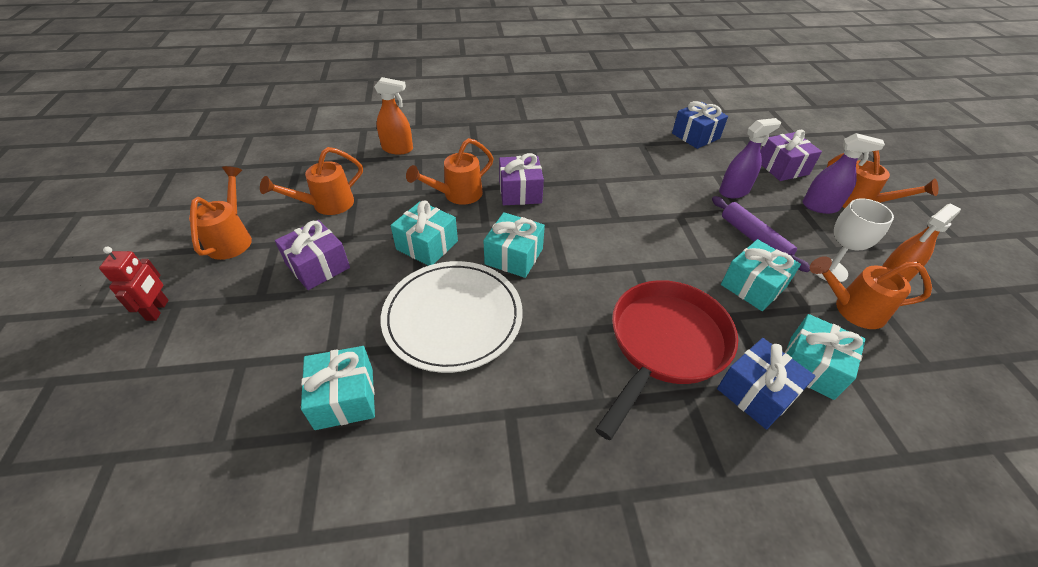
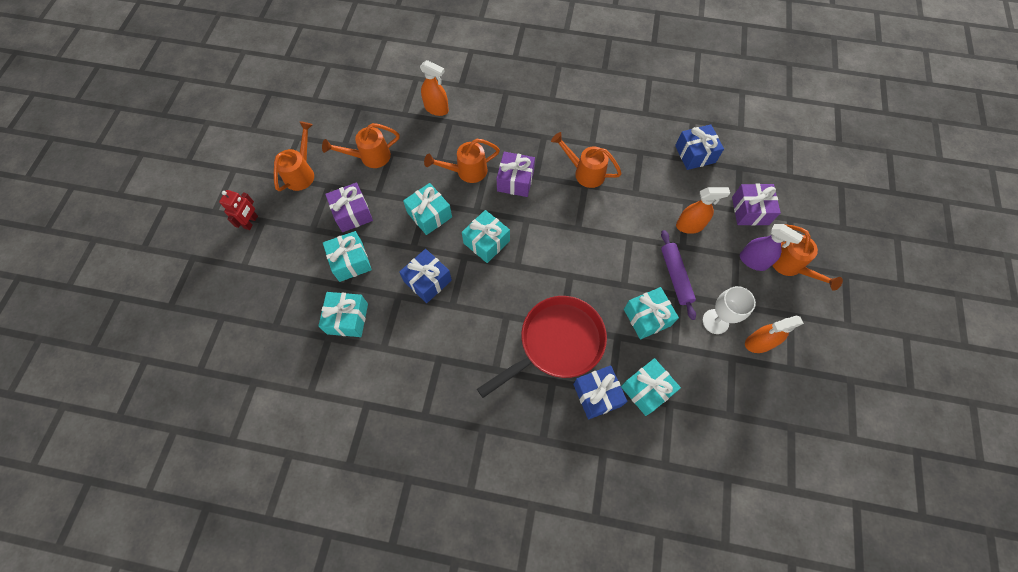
camera: 20 degrees right, 20 degrees up
(330, 322) = (351, 261): none -> turquoise gift
(453, 317) = (427, 281): white plate -> blue gift
(734, 191) = (690, 226): purple spray bottle -> orange spray bottle
(851, 309) = (708, 357): orange watering can -> orange watering can (584, 172)

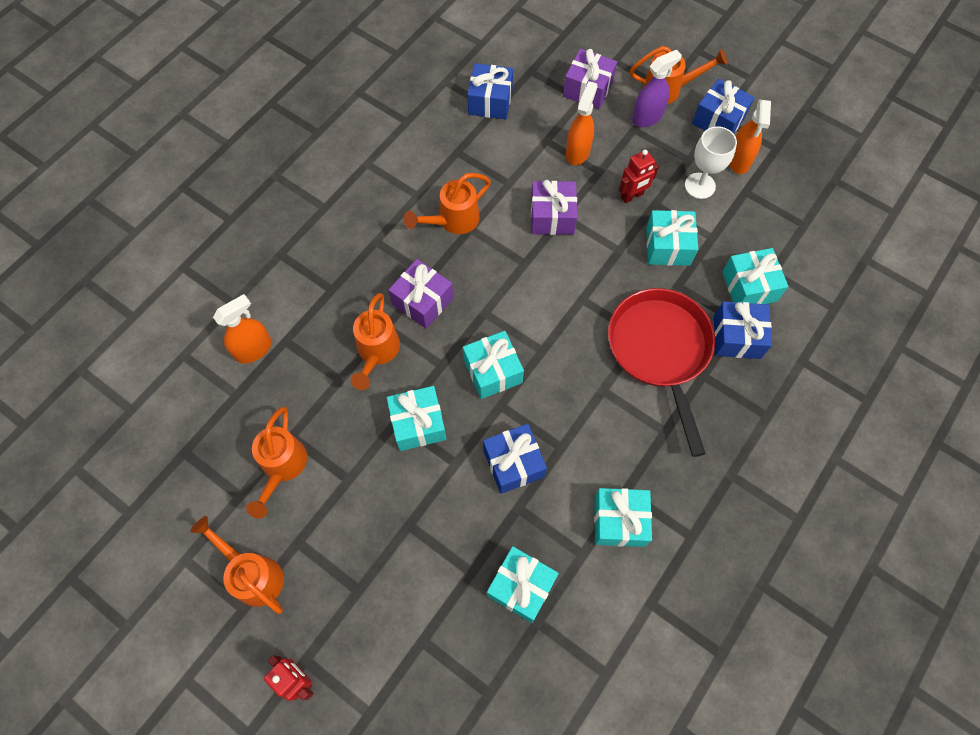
camera: 65 degrees left, 0 degrees up
(351, 261) = (437, 553): turquoise gift -> turquoise gift (619, 521)
(352, 213) = (362, 524): purple gift -> purple gift (552, 216)
(675, 276) = (632, 196): purple rolling pin -> red robot
(787, 314) = (718, 120): none -> blue gift

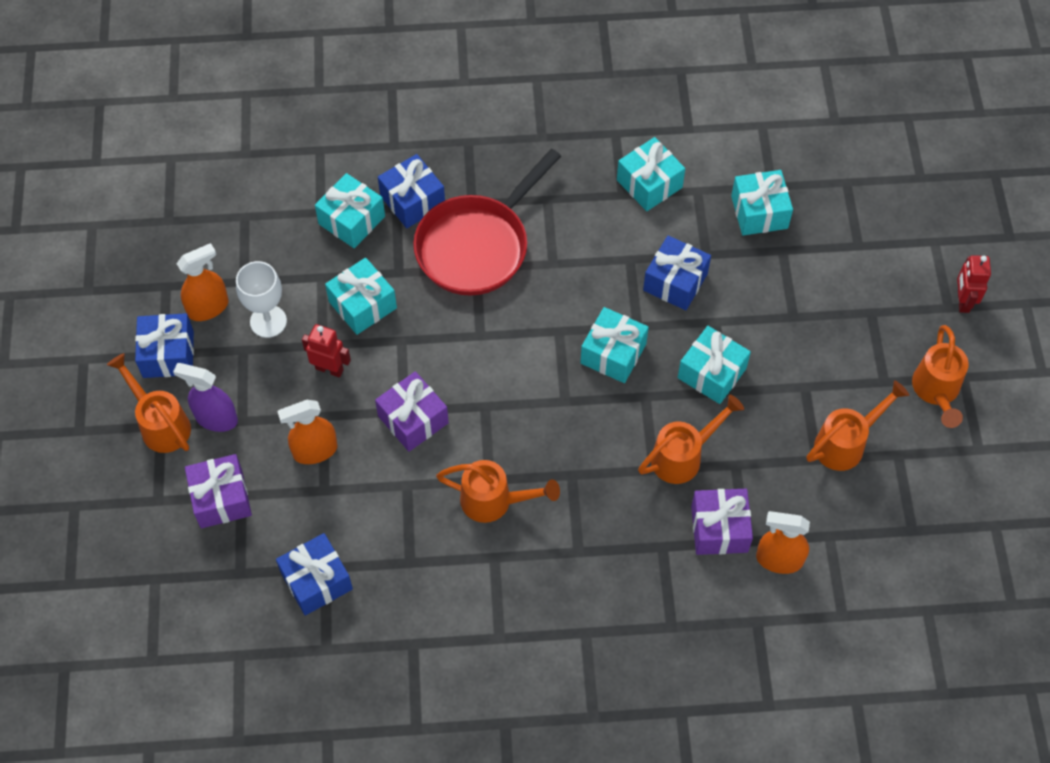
camera: 130 degrees left, 5 degrees down
(422, 301) = (601, 459): purple gift -> purple gift (719, 529)

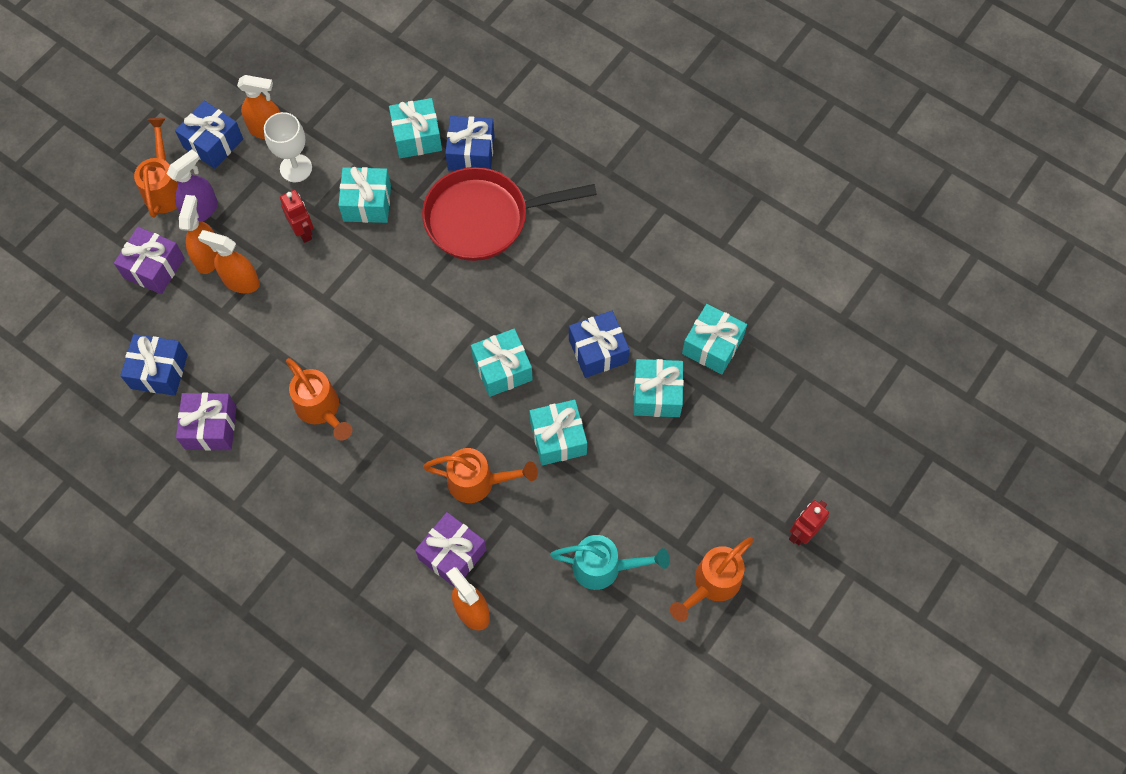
camera: 40 degrees right, 5 degrees up
(216, 418) = (201, 210): purple spray bottle -> purple spray bottle turned 75 degrees clockwise
(263, 452) = (208, 257): none -> orange spray bottle
(413, 419) = (323, 310): purple gift -> purple gift (211, 427)
(649, 184) = (651, 264): turquoise gift -> turquoise gift (657, 394)
(846, 443) = (605, 567): orange watering can -> turquoise watering can

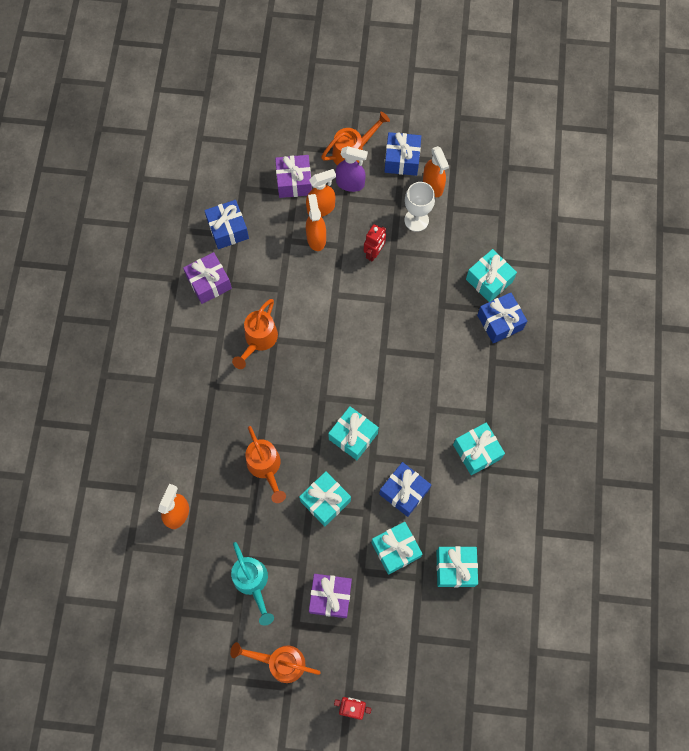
camera: 60 degrees right, 5 degrees up
(367, 203) = (419, 279): turquoise gift -> turquoise gift (477, 451)
(452, 554) = (208, 479): purple gift -> purple gift (330, 597)
(483, 218) = (455, 359): red pan -> none

